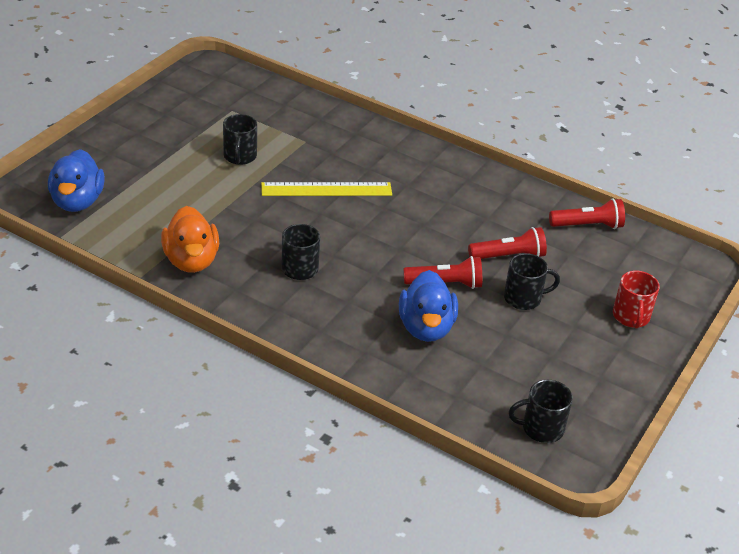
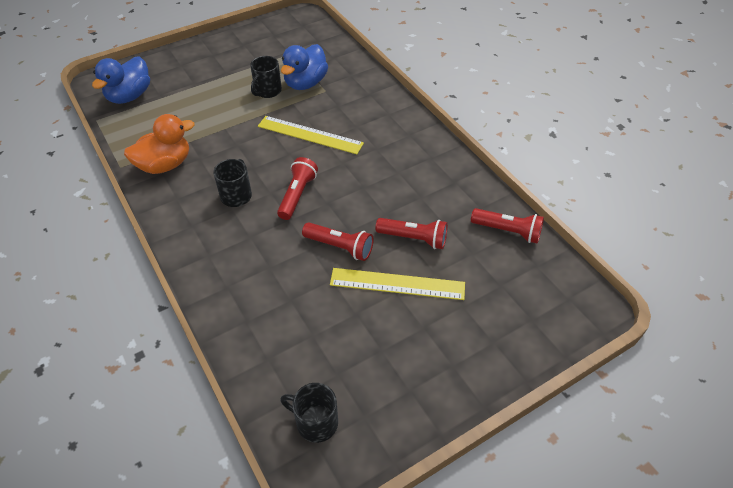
camera: 30 degrees right, 10 degrees up
(191, 261) = (165, 165): orange duck -> orange duck turned 135 degrees counterclockwise
(363, 250) = (297, 195): none -> red flashlight
(426, 327) = (293, 282): blue duck -> blue duck (305, 83)
(524, 298) = (397, 284): black mug -> yellow ruler
(631, 317) = (484, 337): red mug -> none

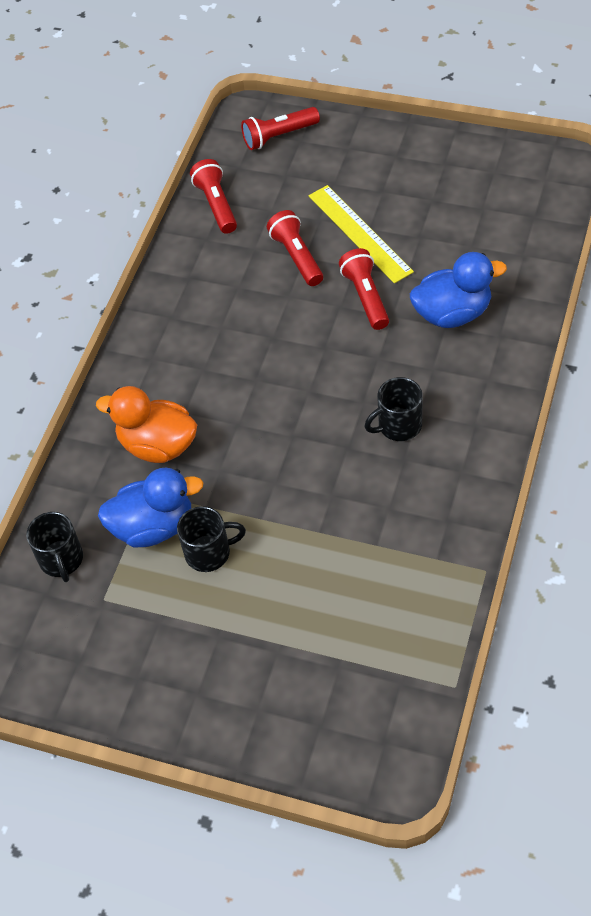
camera: 125 degrees left, 5 degrees up
(129, 96) = (377, 699): blue duck -> blue duck (452, 313)
(165, 165) = (434, 530): orange duck -> orange duck (158, 445)
(297, 195) = (341, 378): red flashlight -> red flashlight (279, 136)
(310, 135) = (243, 442): yellow ruler -> none
(315, 422) = (531, 191): black mug -> black mug (61, 560)

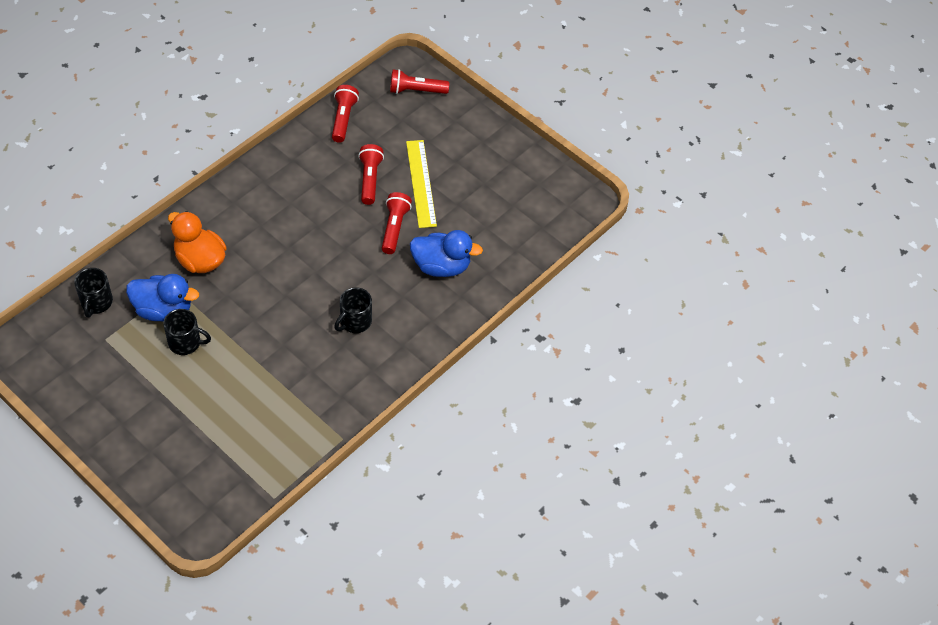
camera: 15 degrees right, 0 degrees up
(398, 425) = (355, 322): black mug -> black mug turned 45 degrees counterclockwise

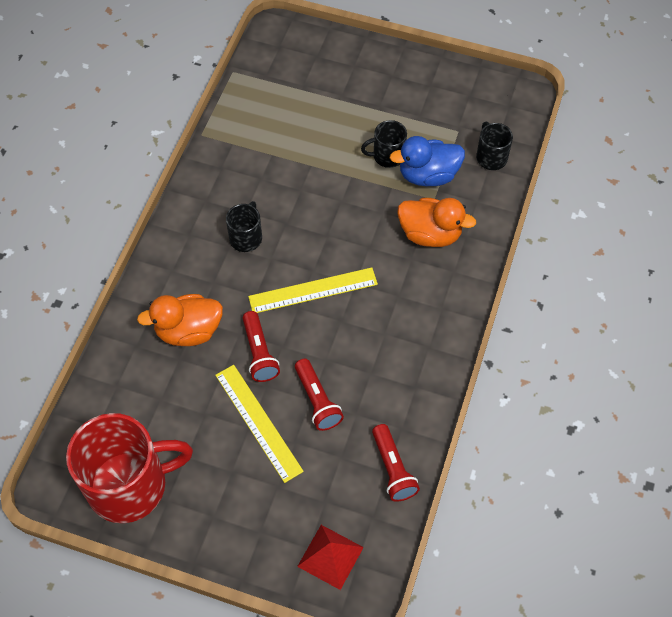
camera: 160 degrees right, 5 degrees up
(325, 256) = (313, 290): none -> yellow ruler
(416, 90) = (330, 556): red flashlight -> red pyramid
(441, 266) = (188, 331): blue duck -> orange duck
(532, 181) = (130, 485): none -> red mug

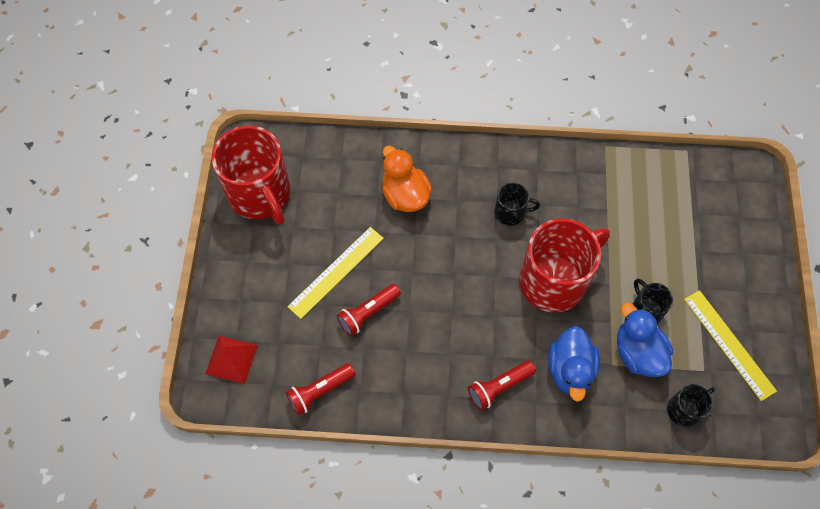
camera: 75 degrees right, 5 degrees up
(259, 353) = (400, 255): red flashlight -> red flashlight (499, 387)
(313, 290) = (475, 281): yellow ruler -> yellow ruler (729, 344)
(334, 220) = (554, 280): none -> red mug
(430, 234) = (570, 370): orange duck -> blue duck

